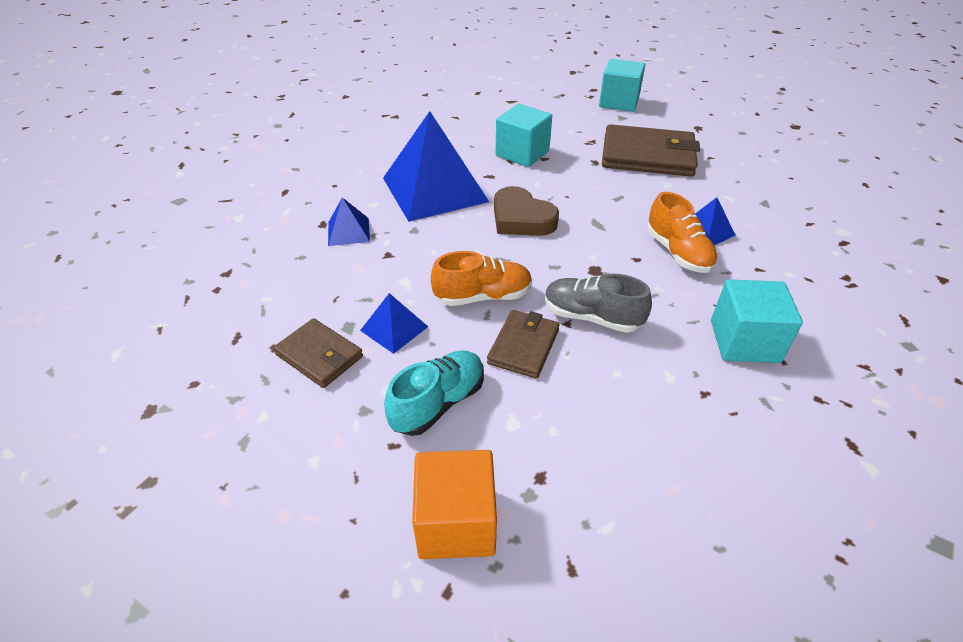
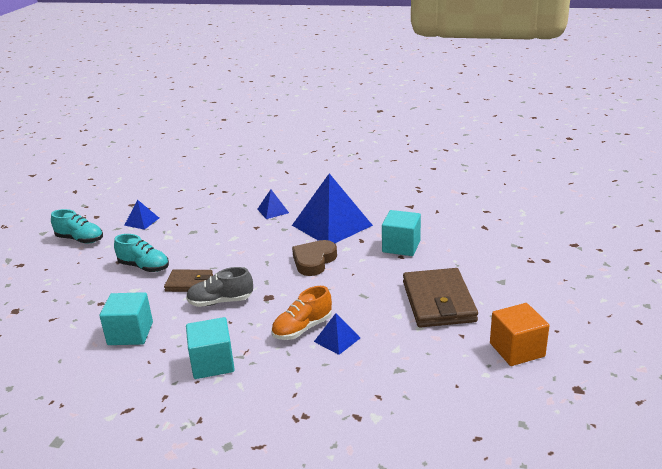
camera: 75 degrees right, 15 degrees down
(245, 516) = (80, 239): none -> turquoise shoe
(319, 356) = (170, 230): brown wallet -> none
(394, 328) = (194, 243): blue pyramid -> blue pyramid (142, 221)
(456, 522) = (76, 286): orange cube -> orange cube (517, 350)
(483, 296) = (228, 263): orange shoe -> none
(591, 317) = (220, 302): grey shoe -> grey shoe turned 105 degrees counterclockwise
(619, 102) = (531, 276): turquoise cube -> turquoise cube (130, 333)

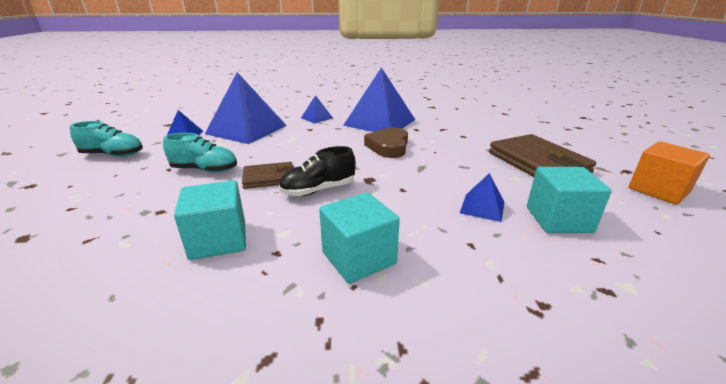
camera: 20 degrees left, 0 degrees up
(198, 220) = (246, 129): none -> blue pyramid
(220, 302) = (318, 190): grey shoe -> black shoe
(302, 328) = (434, 202): orange shoe -> none
(401, 246) = (455, 130): turquoise cube -> turquoise cube (558, 219)

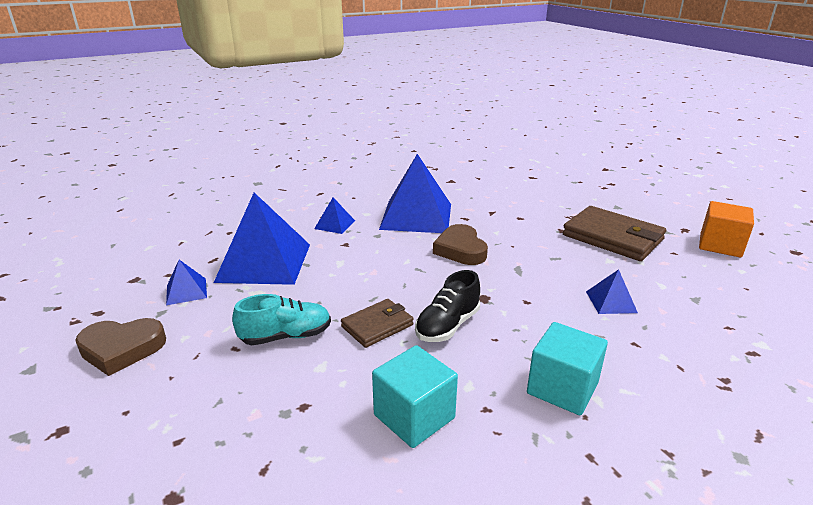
camera: 25 degrees left, 0 degrees up
(113, 155) = (122, 349): turquoise shoe -> brown heart
(558, 219) = (676, 297): turquoise cube -> none

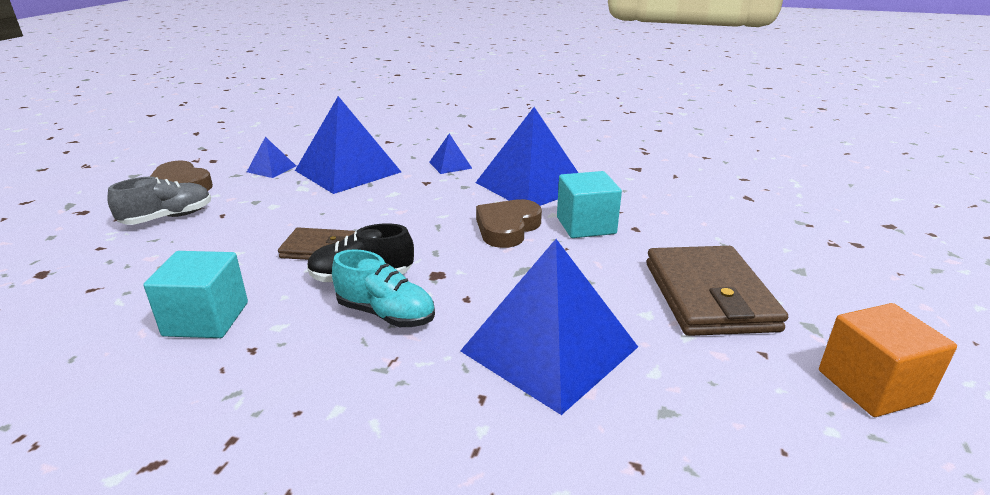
camera: 45 degrees right, 0 degrees up
(185, 379) = (168, 218): none -> grey shoe
(286, 336) = (258, 223): turquoise shoe -> turquoise shoe (386, 314)
(562, 388) = (331, 379): turquoise cube -> turquoise cube (586, 225)
(611, 302) = (549, 349): blue pyramid -> blue pyramid, size x2.23

